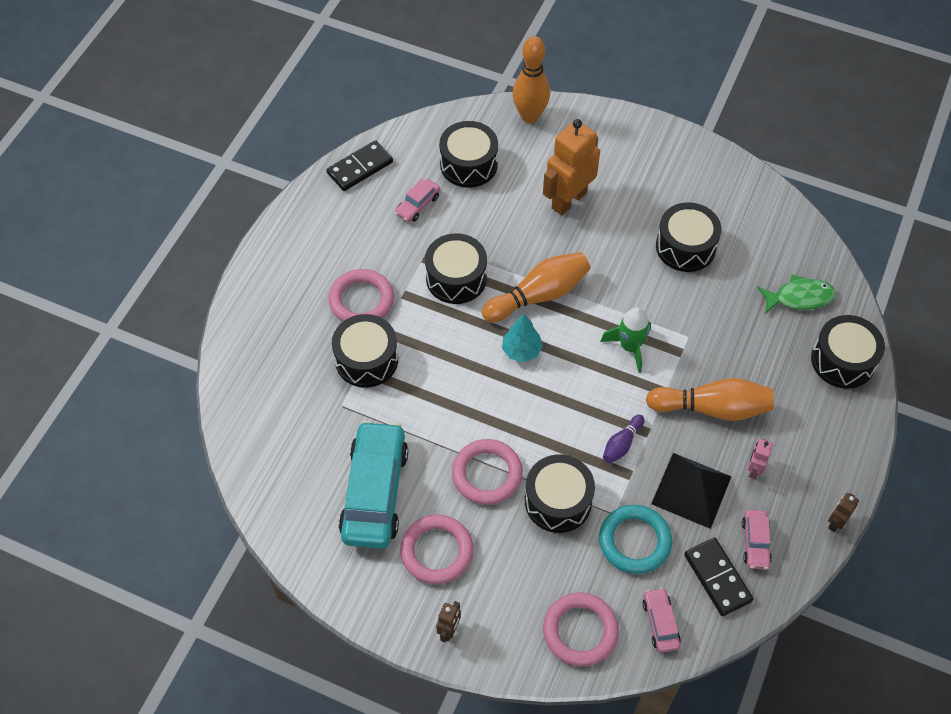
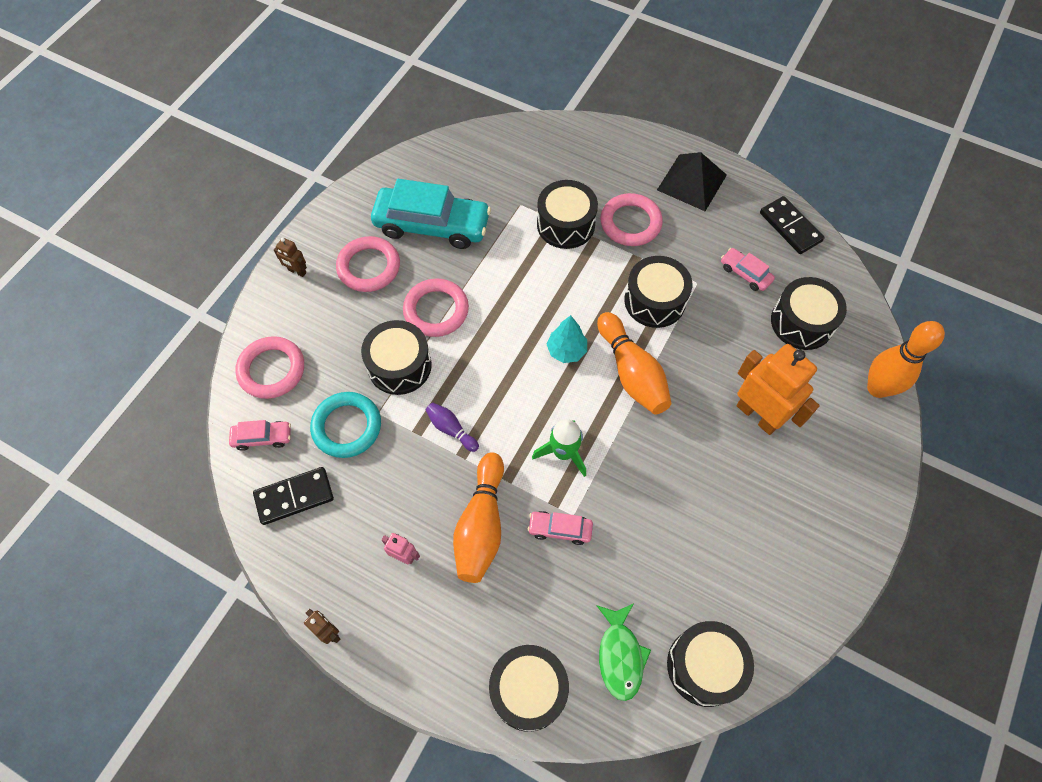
camera: 95 degrees right, 5 degrees up
(685, 247) = (695, 532): black drum -> black drum (704, 666)
(691, 490) = (391, 488): black pyramid -> black pyramid (691, 182)
(755, 543) = (323, 540): pink car -> pink car (560, 529)

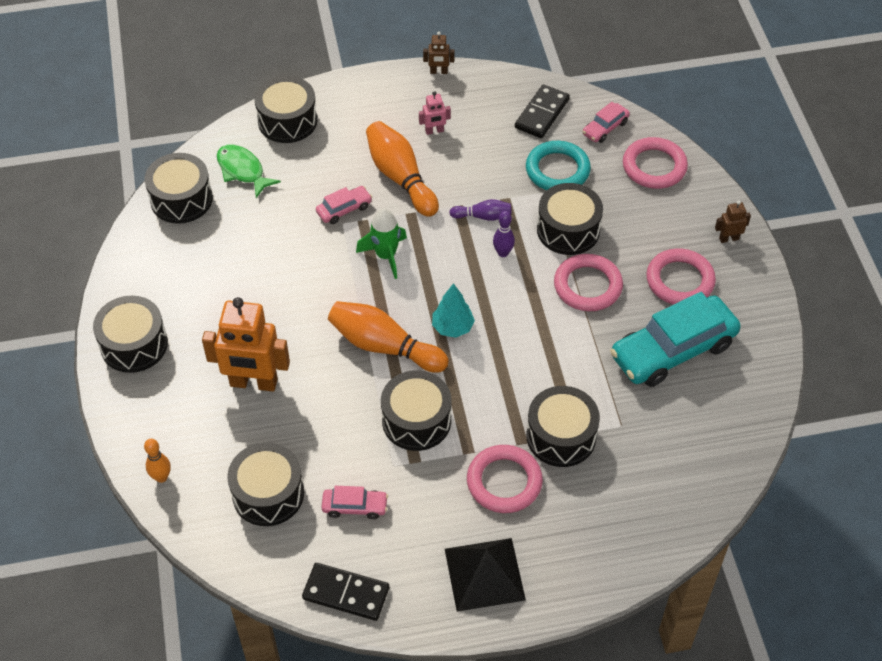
camera: 140 degrees right, 10 degrees down
(469, 384) = (503, 253): none -> purple bowling pin
(841, 525) = (134, 344): none -> black drum
(877, 388) = (161, 477): orange bowling pin -> orange bowling pin, size x0.52

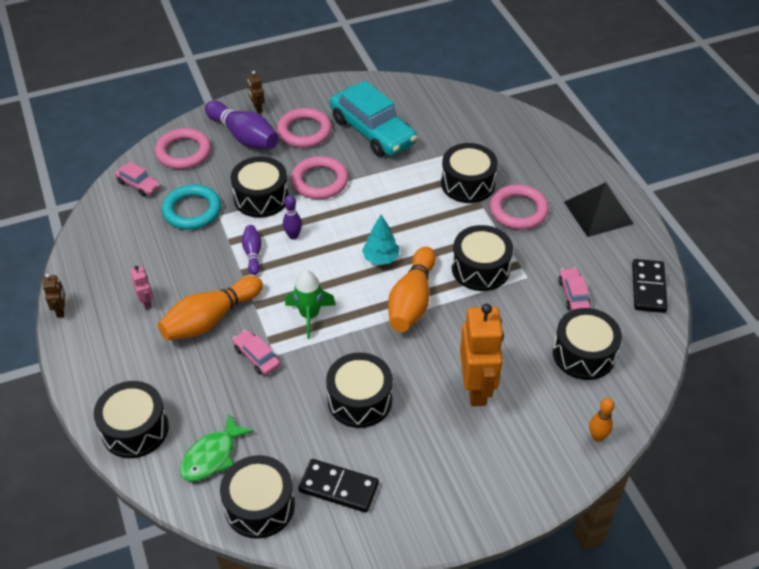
camera: 100 degrees left, 5 degrees down
(134, 344) = (460, 500): black drum -> black drum (359, 400)
(542, 114) = (121, 227): black domino -> black domino (338, 487)
(676, 222) = (244, 136): none -> purple bowling pin

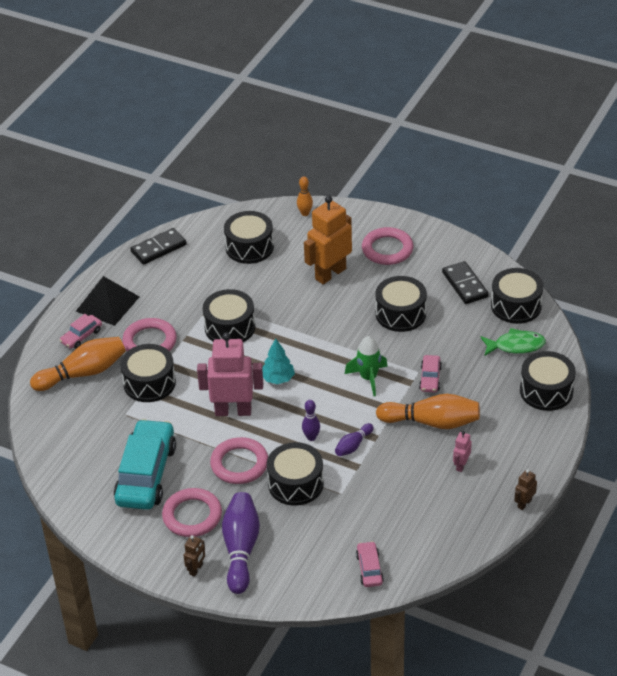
camera: 130 degrees left, 5 degrees down
(183, 152) = (303, 572): pink ring -> pink ring (387, 249)
(192, 210) = (355, 512): turquoise ring -> none
(378, 210) = (233, 411): none -> pink robot
(412, 300) = (297, 341): orange bowling pin -> orange bowling pin (83, 373)
(573, 295) = (203, 275): pink car -> pink car (81, 336)

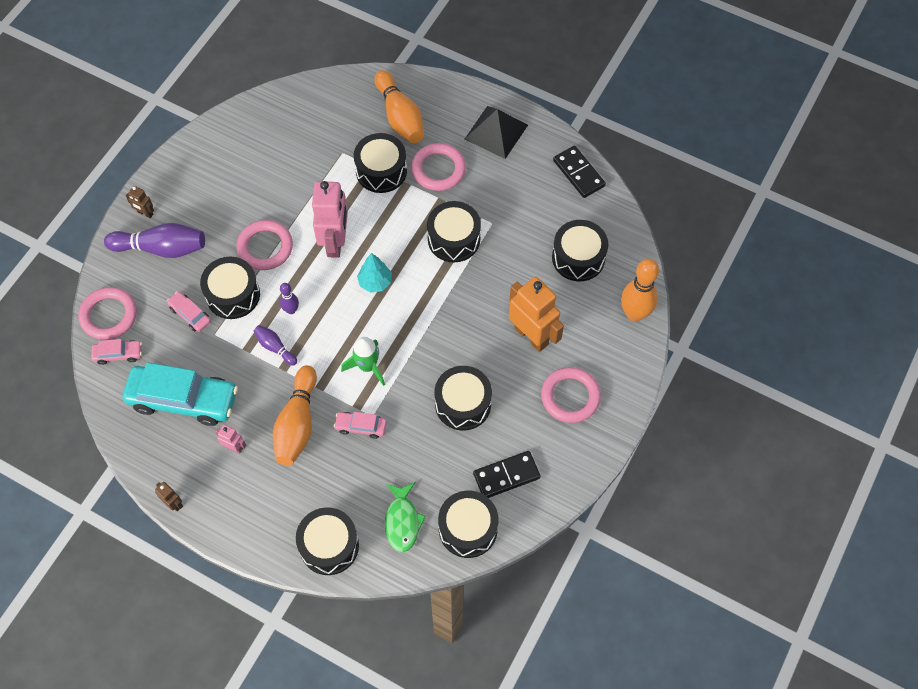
camera: 90 degrees right, 20 degrees up
(81, 336) = (451, 112): pink car -> pink car (190, 314)
(146, 474) = (263, 172): turquoise car -> turquoise car (183, 400)
(192, 516) = (207, 209): pink ring -> pink ring (109, 315)
(305, 213) = (635, 313): orange bowling pin -> orange bowling pin, size x1.94

